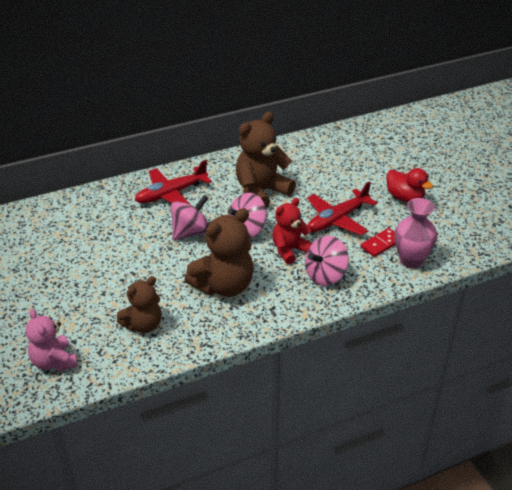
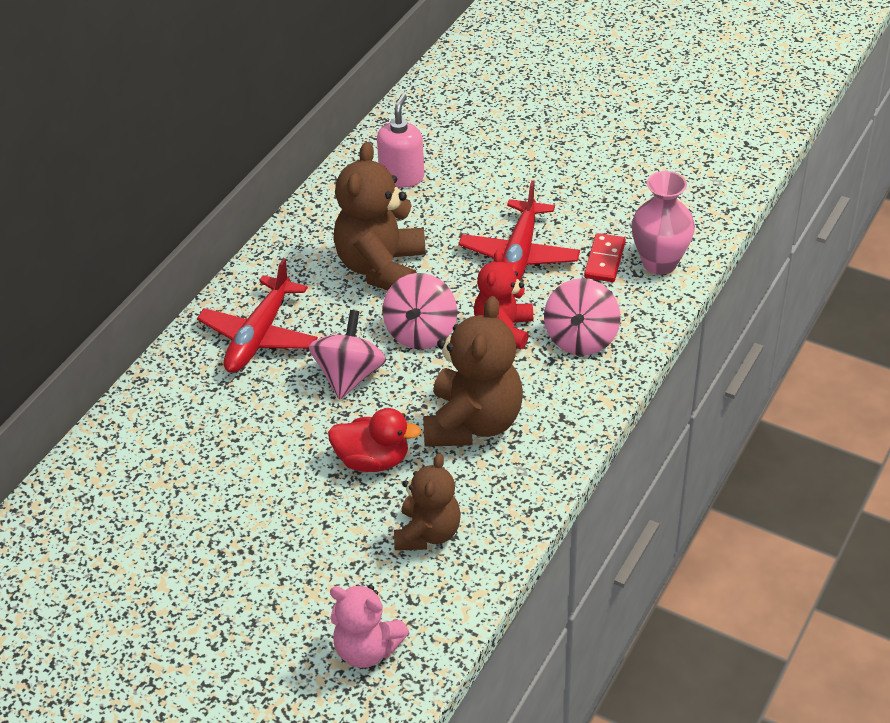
camera: 35 degrees left, 5 degrees up
(318, 156) = (402, 177): none -> pink soap dispenser
(405, 197) = (570, 181): red duck -> red duck (373, 460)

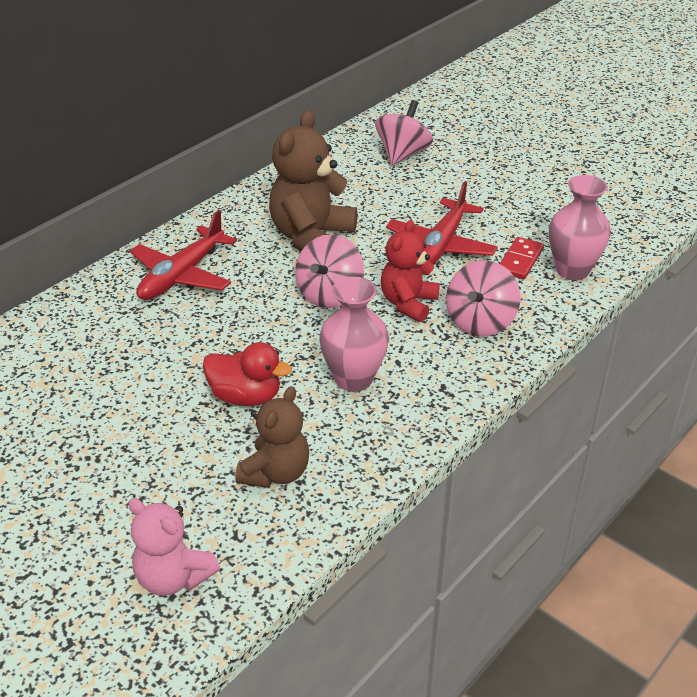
camera: 10 degrees right, 5 degrees down
(349, 376) = (251, 320): pink spinning top -> pink spinning top (402, 154)
(402, 177) = (354, 172): pink soap dispenser -> none
(473, 423) = (353, 379): brown teddy bear -> pink vase

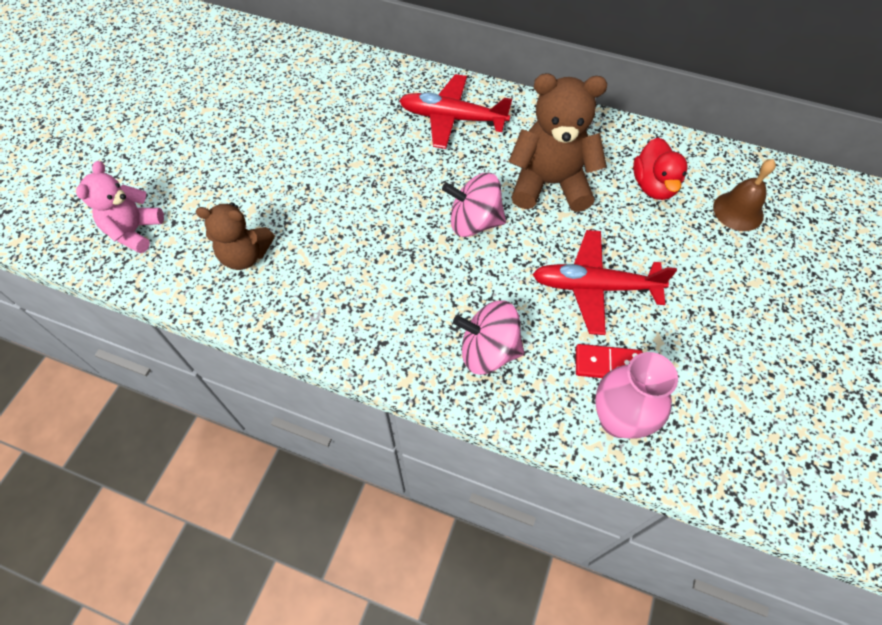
camera: 70 degrees right, 20 degrees up
(246, 396) = (323, 209): red duck -> red duck (653, 186)
(353, 379) = (369, 273): pink vase -> none
(402, 154) = (738, 211): pink spinning top -> brown bell
(408, 303) = (489, 284): red teddy bear -> none

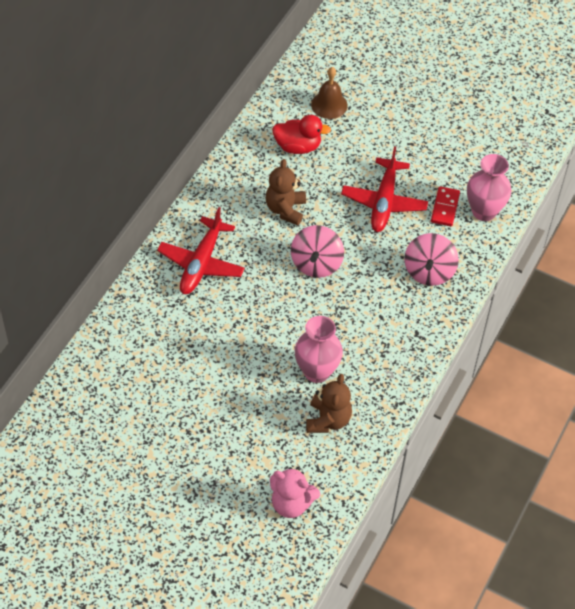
camera: 85 degrees left, 5 degrees down
(314, 238) = (316, 371): none -> pink vase
(550, 184) = (285, 209): brown teddy bear -> brown teddy bear, size x0.64

